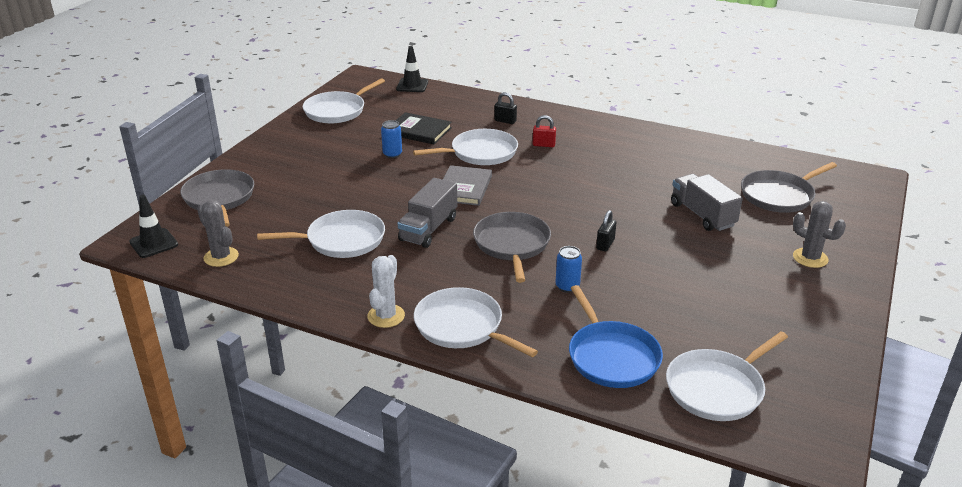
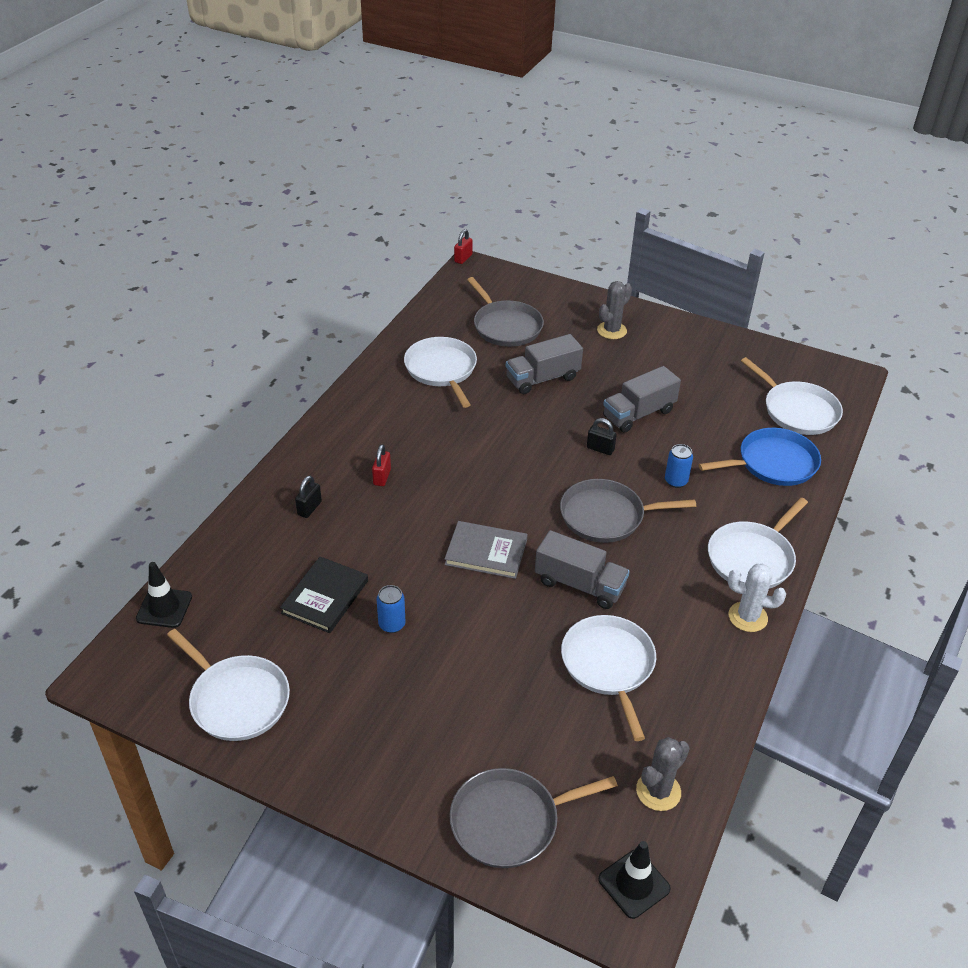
camera: 90 degrees left, 10 degrees up
(480, 153) = (397, 535): white pan -> white pan (441, 370)
(667, 269) = (638, 414): none -> grey truck
(886, 172) = (463, 258): none -> red padlock

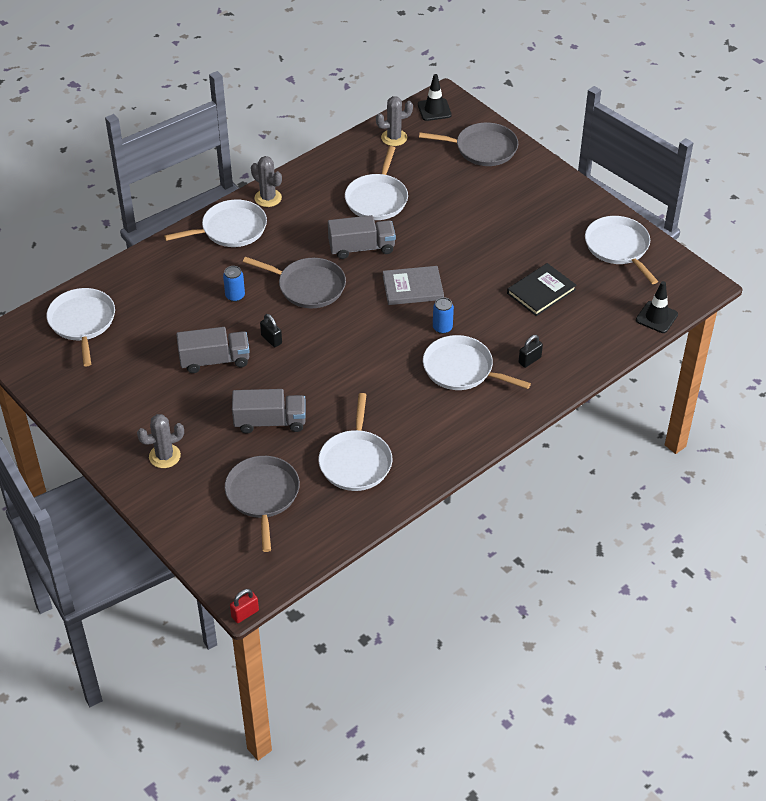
camera: 155 degrees left, 5 degrees up
(382, 477) = (461, 369): red padlock -> white pan
(392, 624) = (502, 261): blue can -> blue can (442, 328)
(486, 552) = (413, 287): grey book -> grey book turned 45 degrees counterclockwise
(579, 584) = (361, 248): grey truck -> grey truck turned 120 degrees clockwise
(747, 617) = (268, 198): white cactus -> grey cactus
(773, 463) = (148, 287): blue pan -> none

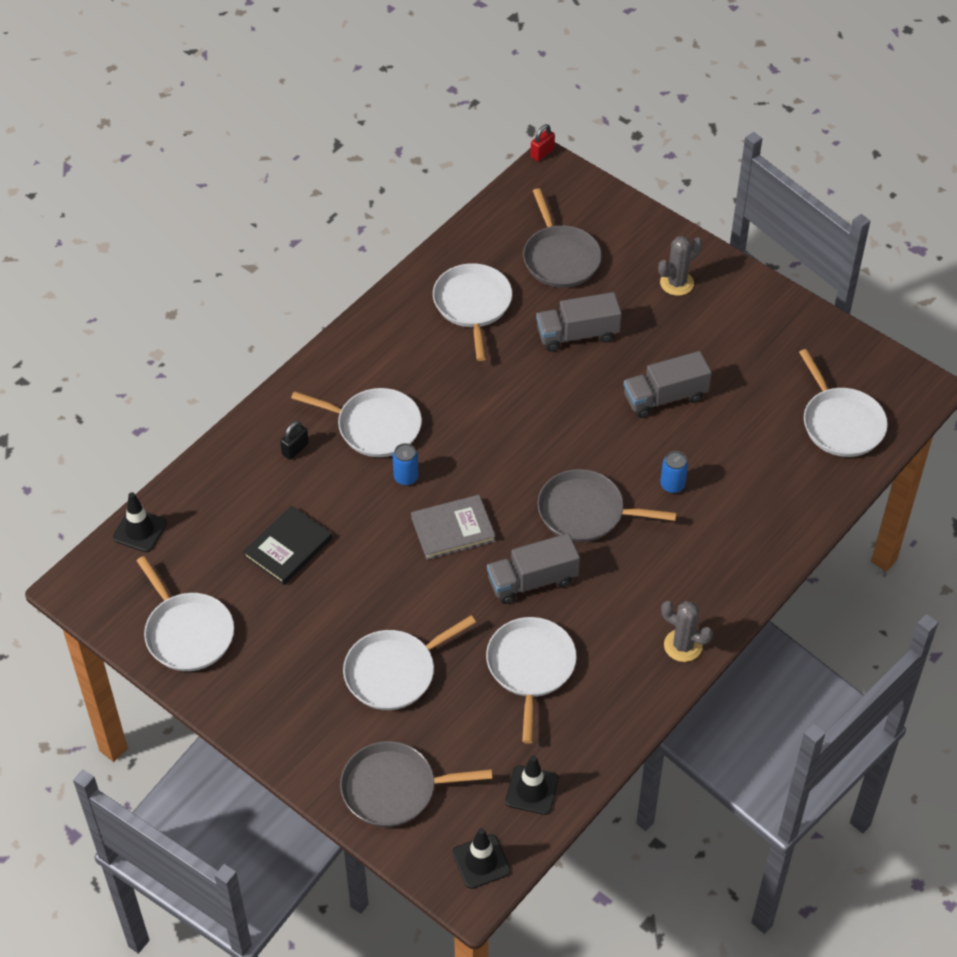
camera: 170 degrees right, 5 degrees up
(230, 229) = (715, 585): white pan -> white pan (394, 672)
(271, 339) = (608, 432): black padlock -> none
(394, 138) = (532, 790): grey cactus -> black traffic cone

